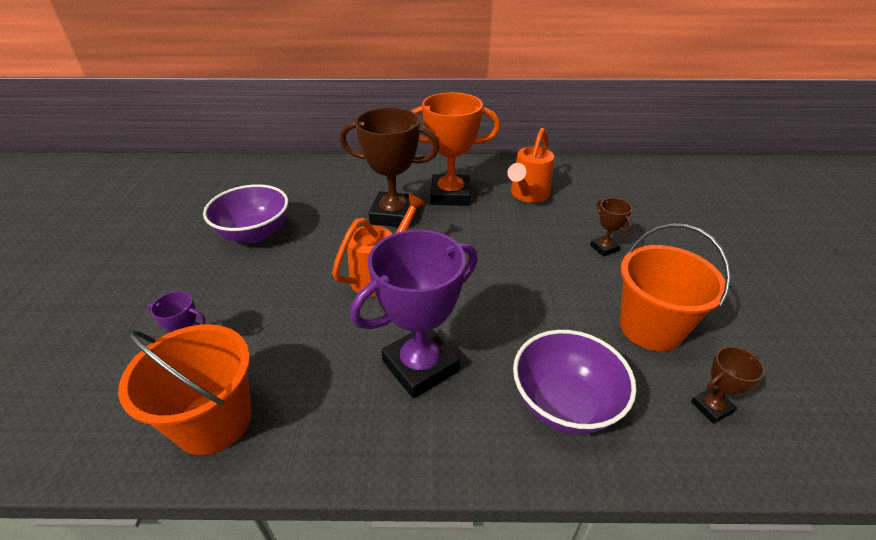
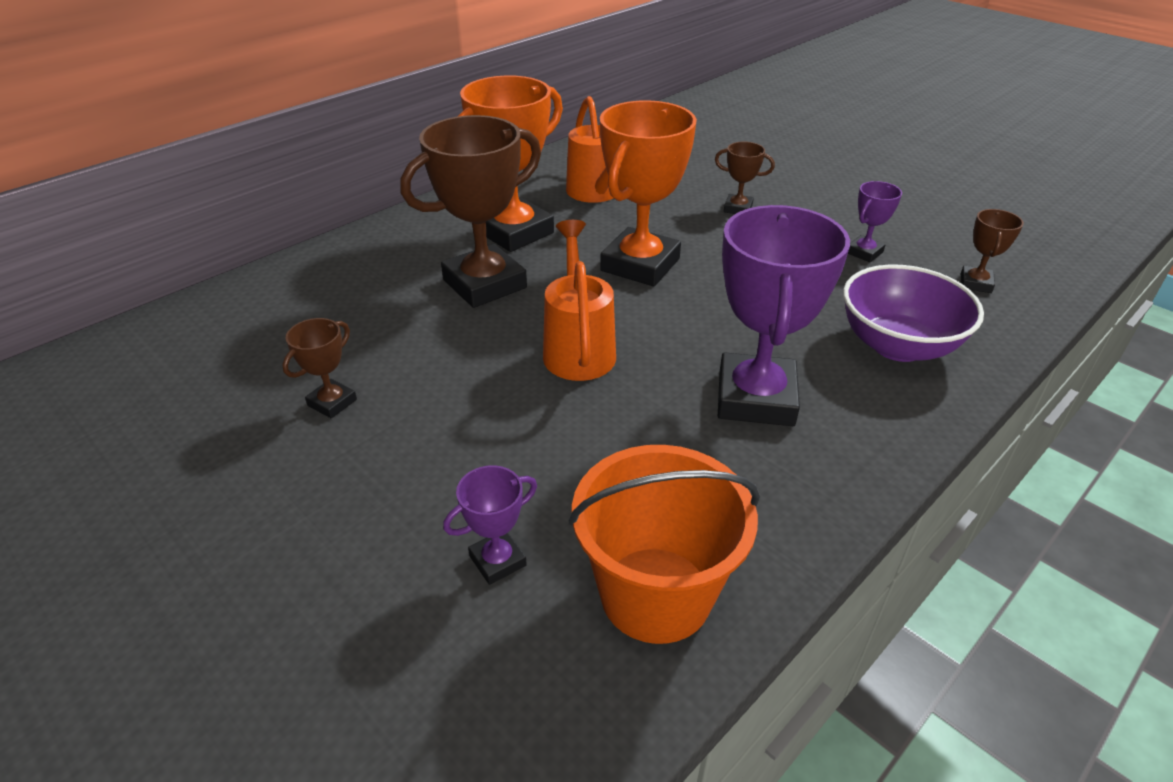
camera: 45 degrees left, 0 degrees up
(254, 233) = (332, 402): purple bowl -> brown trophy
(485, 249) = (640, 265): none -> orange trophy
(650, 328) = (864, 252): orange bucket -> purple trophy

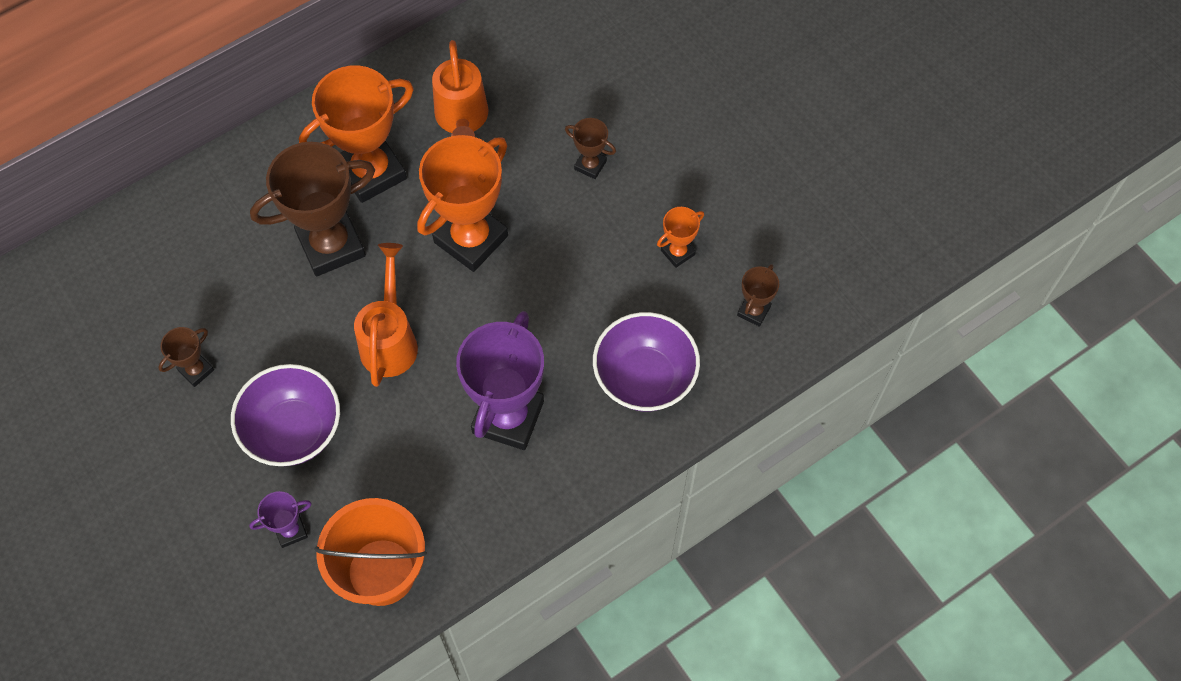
camera: 10 degrees right, 25 degrees up
(476, 445) = (294, 430): none -> purple bowl
(864, 252) = (677, 252): purple trophy -> orange trophy

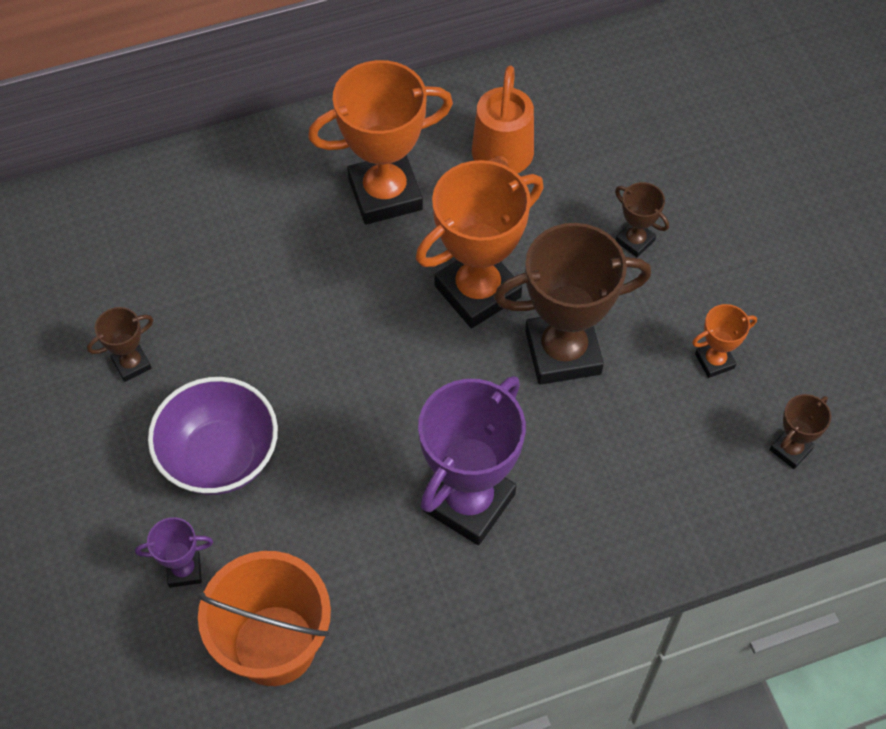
camera: 15 degrees right, 5 degrees down
(331, 245) = (319, 263): brown trophy -> brown trophy (563, 352)
(390, 340) = (356, 382): orange watering can -> none
(644, 378) = (641, 496): purple bowl -> none

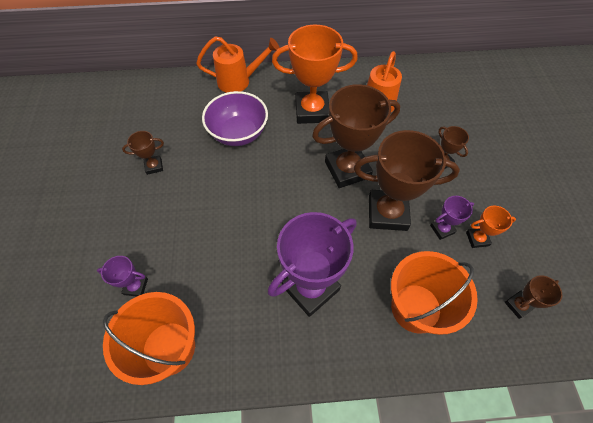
camera: 15 degrees right, 0 degrees up
(220, 457) = (180, 226): purple bowl -> purple bowl (238, 133)
(229, 162) = (239, 81): none -> orange watering can
(477, 291) = (347, 169): orange trophy -> brown trophy
(638, 491) = (416, 308): none -> orange bucket
(656, 358) = (442, 229): none -> purple trophy

